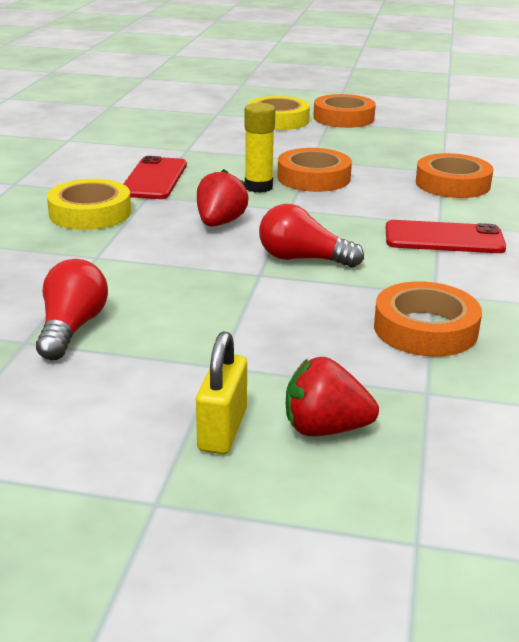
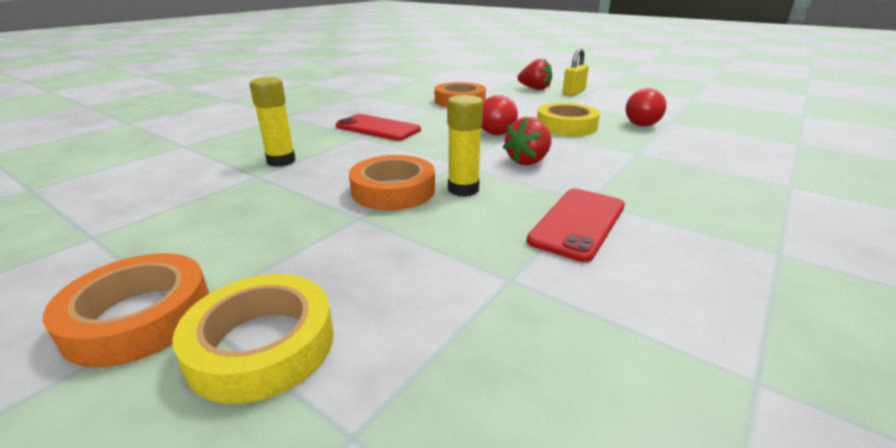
camera: 155 degrees left, 0 degrees up
(90, 213) = (652, 190): yellow tape -> yellow tape (566, 126)
(452, 184) = (281, 161): orange tape -> yellow glue stick

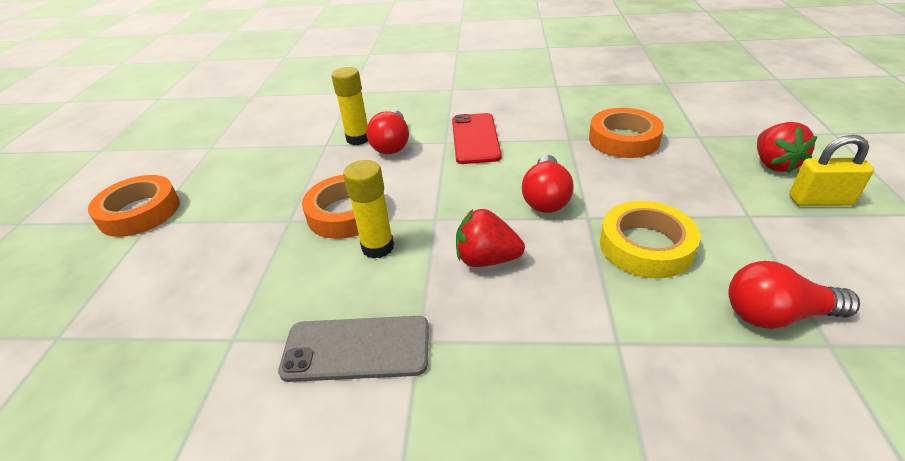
camera: 60 degrees right, 10 degrees up
(262, 344) = (124, 265): yellow tape -> none
(322, 152) = (392, 144): none -> red light bulb
(578, 223) = (356, 348): red phone -> grey phone

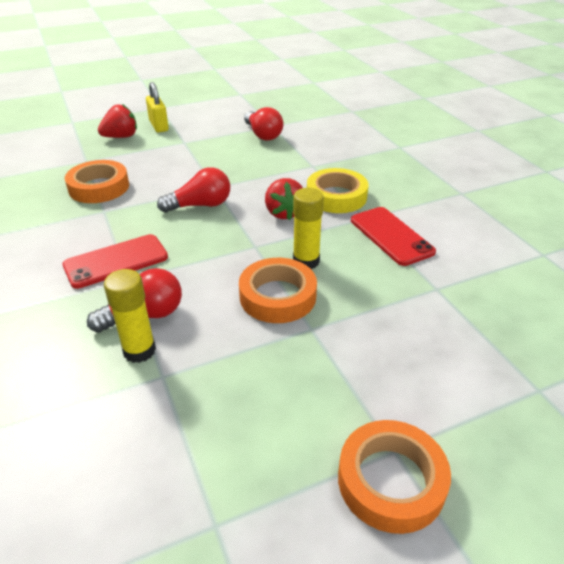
camera: 120 degrees left, 0 degrees up
(356, 348) = (391, 236): grey phone -> red phone
(646, 246) = (233, 166): yellow tape -> yellow tape (336, 196)

